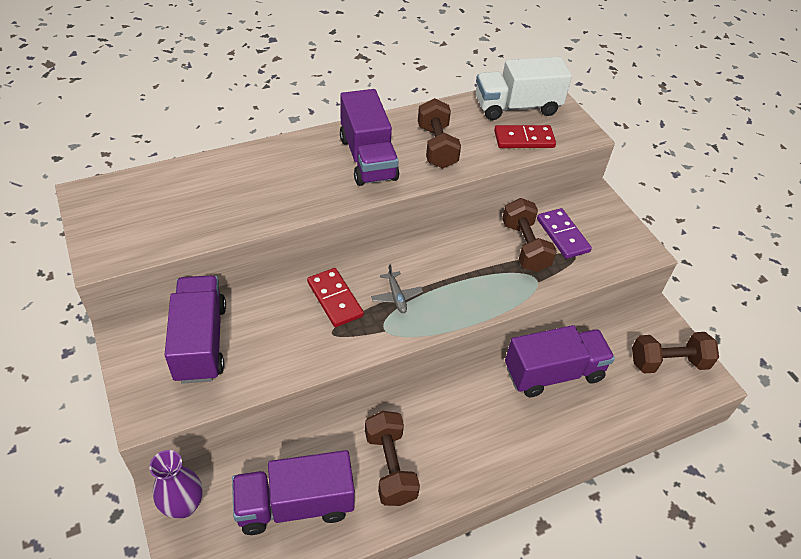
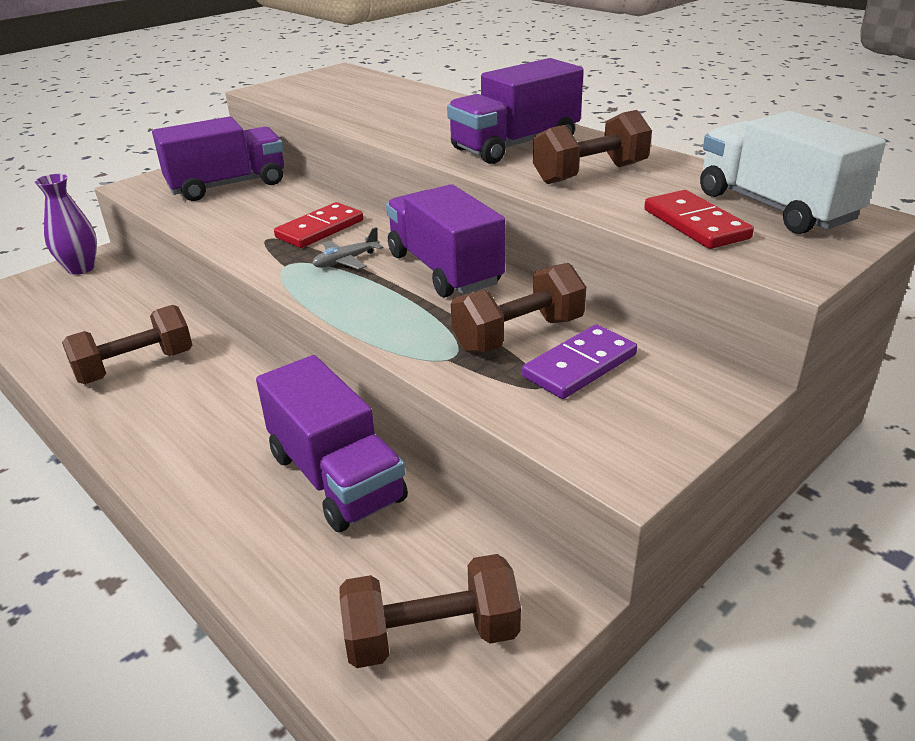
camera: 75 degrees right, 15 degrees down
(295, 504) = (82, 321): purple truck -> purple truck (444, 269)
(668, 362) = (431, 635): brown dumbbell -> brown dumbbell turned 75 degrees counterclockwise

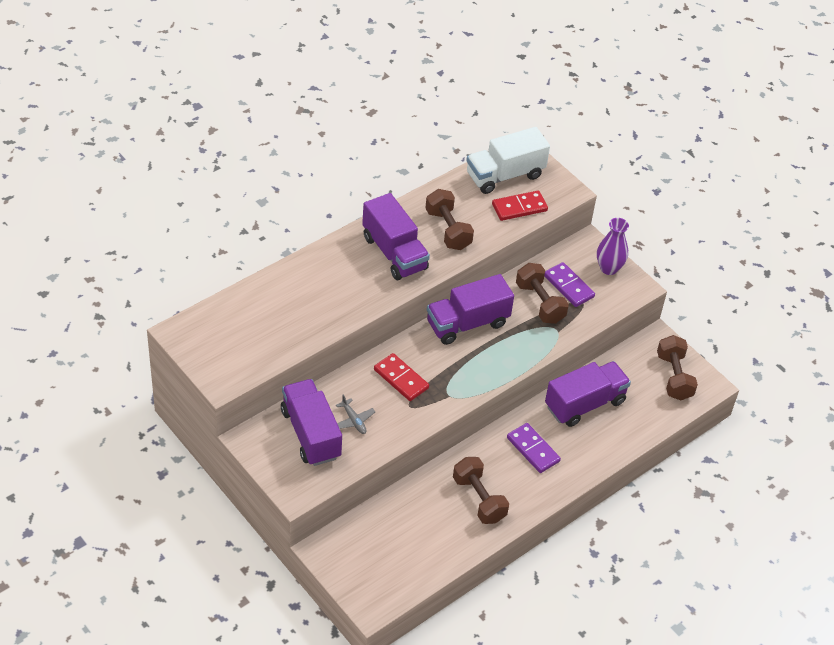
camera: 90 degrees left, 15 degrees up
(80, 268) = (337, 556): purple vase -> purple vase (609, 268)
(228, 416) = (533, 449): none -> purple domino
(346, 261) = (449, 367): grey plane -> grey plane (353, 420)

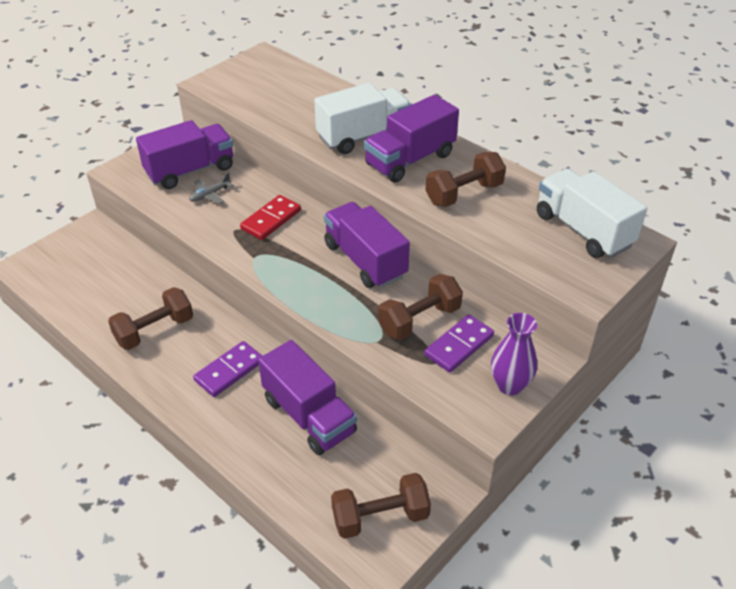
camera: 85 degrees right, 5 degrees down
(351, 277) = (363, 136): none -> white truck
(519, 207) = (531, 248): red domino -> none

